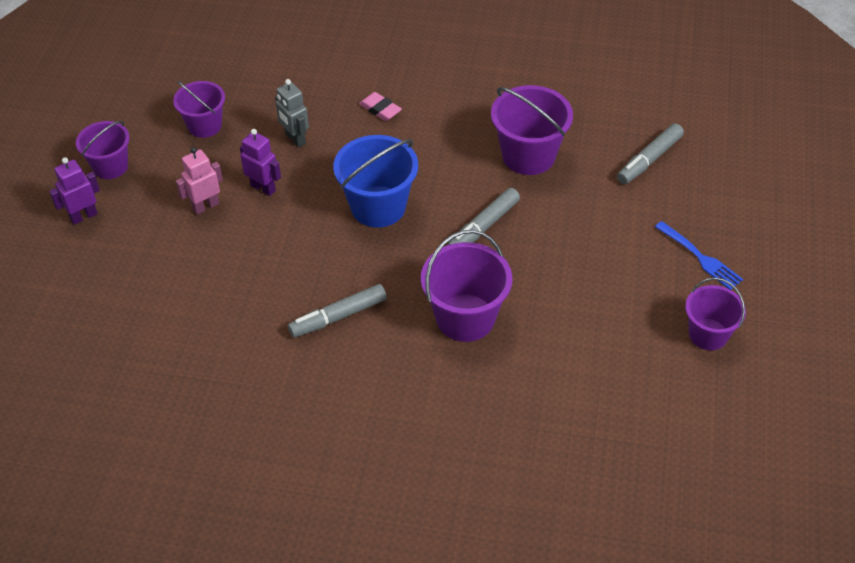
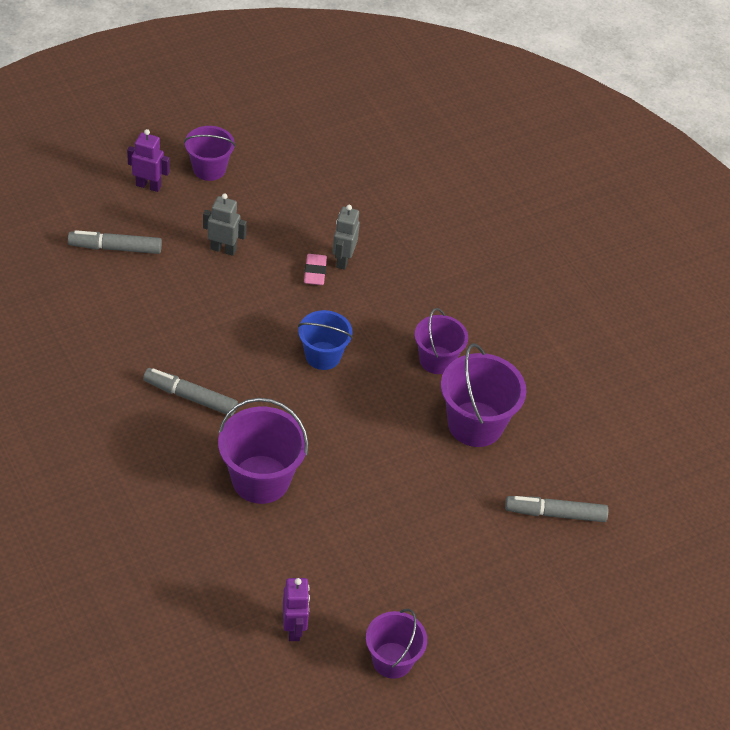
camera: 45 degrees right, 0 degrees up
(204, 125) = (303, 196): purple bucket -> purple bucket (437, 360)
(205, 206) = (223, 249): pink robot -> grey robot
(263, 188) = (274, 272): purple robot -> purple robot (294, 628)
(378, 207) = (323, 356): blue bucket -> blue bucket, size x0.65
(380, 109) = (429, 294): pink eraser -> pink eraser (315, 272)
(483, 227) = (366, 438): grey marker -> grey marker (115, 248)
(700, 257) = (474, 611): blue fork -> none

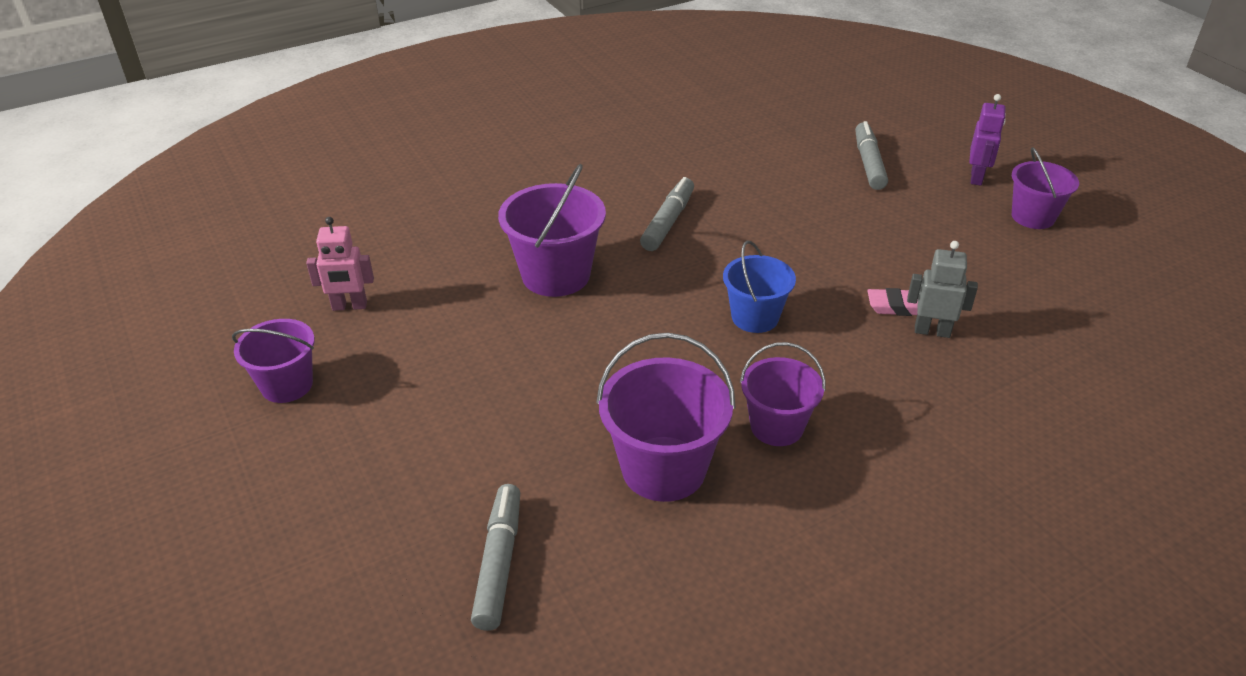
camera: 95 degrees right, 10 degrees down
(223, 249) = (903, 233): grey robot -> none
(294, 628) = (349, 306): purple robot -> pink robot

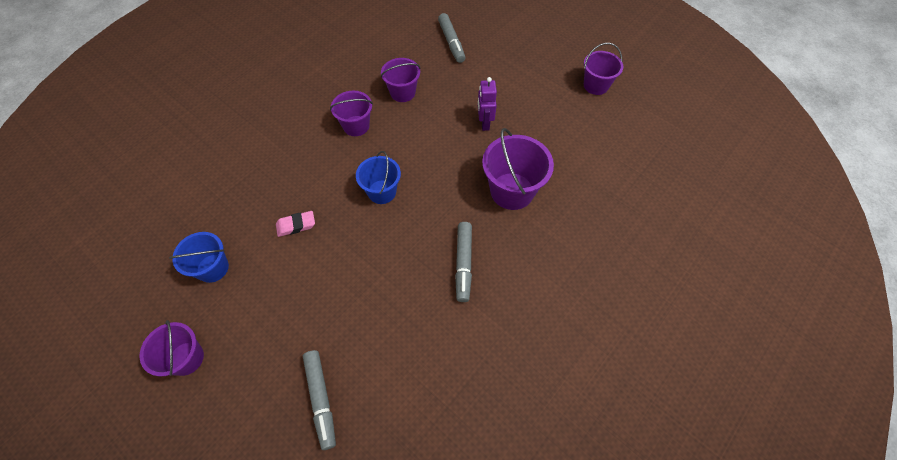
camera: 160 degrees right, 20 degrees up
(349, 306) = (609, 135): pink robot -> none
(663, 468) = (402, 92): purple bucket -> purple bucket, size x0.65
(932, 331) = (275, 211): grey robot -> none
(977, 177) = (224, 407): purple robot -> purple robot (484, 123)
(1021, 287) = (212, 268): none -> blue bucket

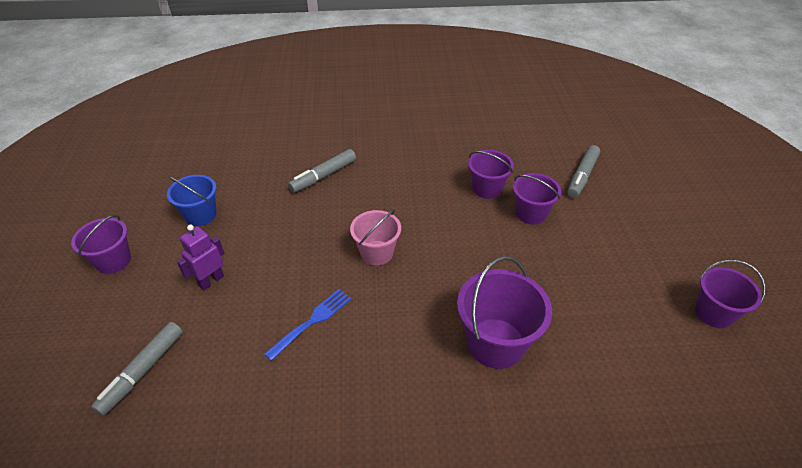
camera: 45 degrees right, 15 degrees down
(296, 225) = (285, 228): pink eraser -> none
(356, 126) = (417, 189): purple bucket -> purple bucket (531, 213)
(382, 192) = (376, 253): blue bucket -> pink bucket
(394, 269) = (312, 322): none -> blue fork
(463, 263) = (373, 368): grey marker -> grey marker (324, 176)
(484, 123) = (537, 263): purple robot -> purple robot (211, 281)

